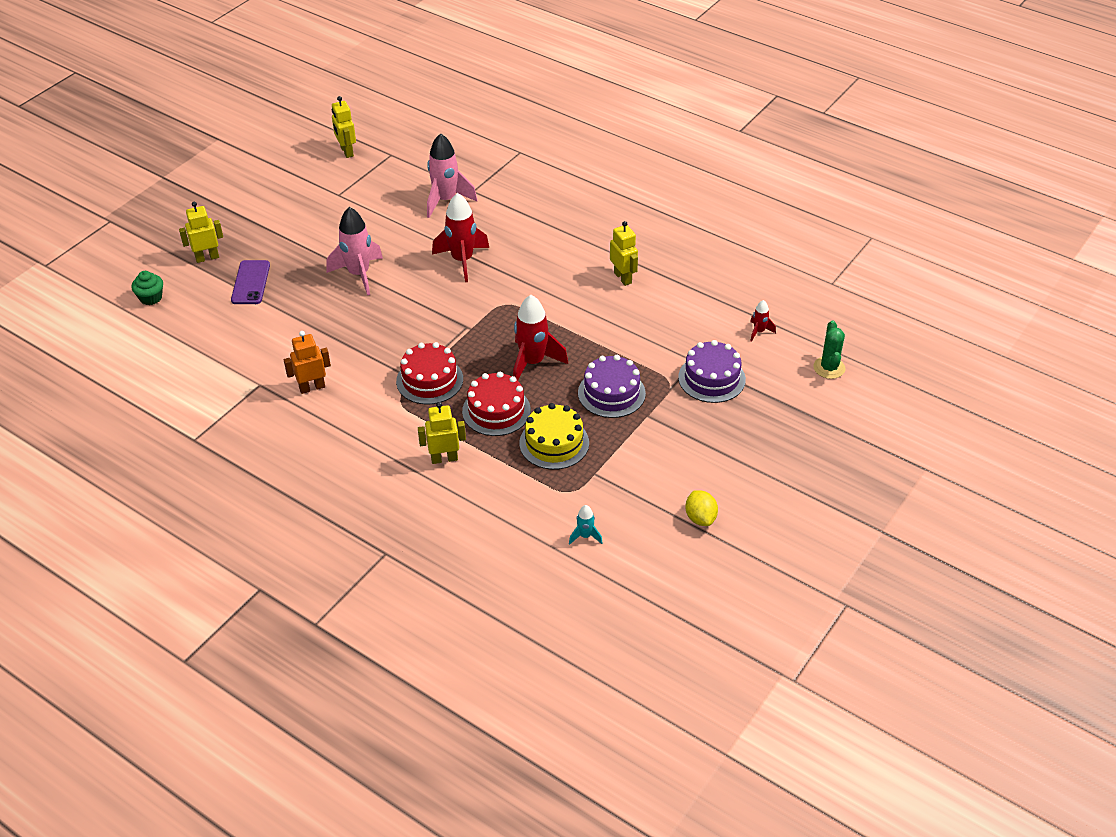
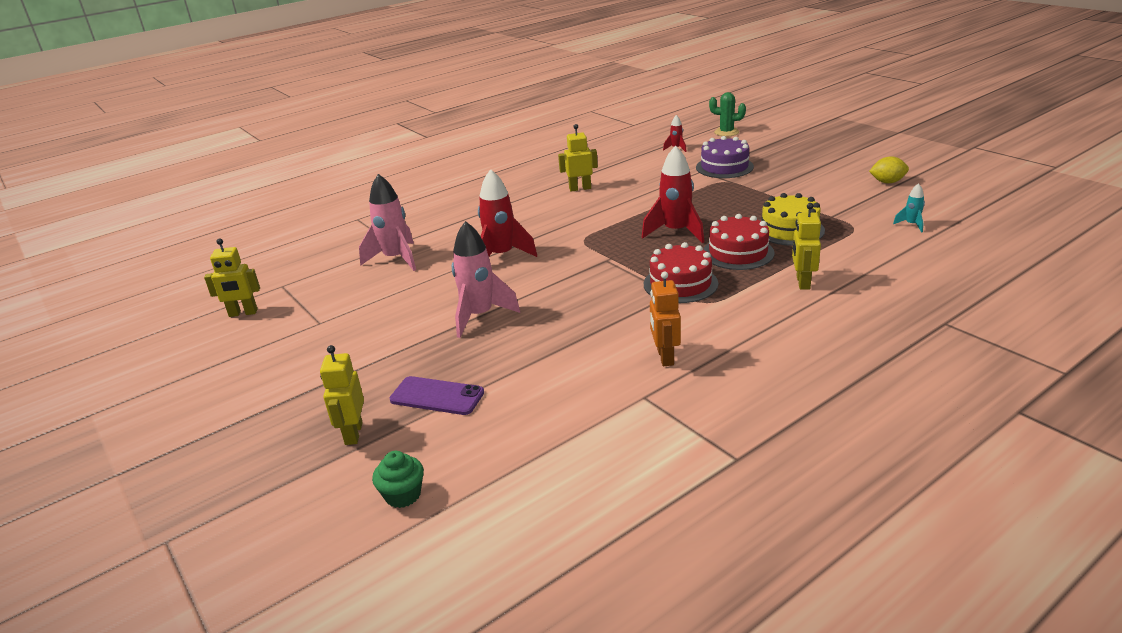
camera: 70 degrees left, 15 degrees down
(611, 393) = (729, 203): purple cake -> none

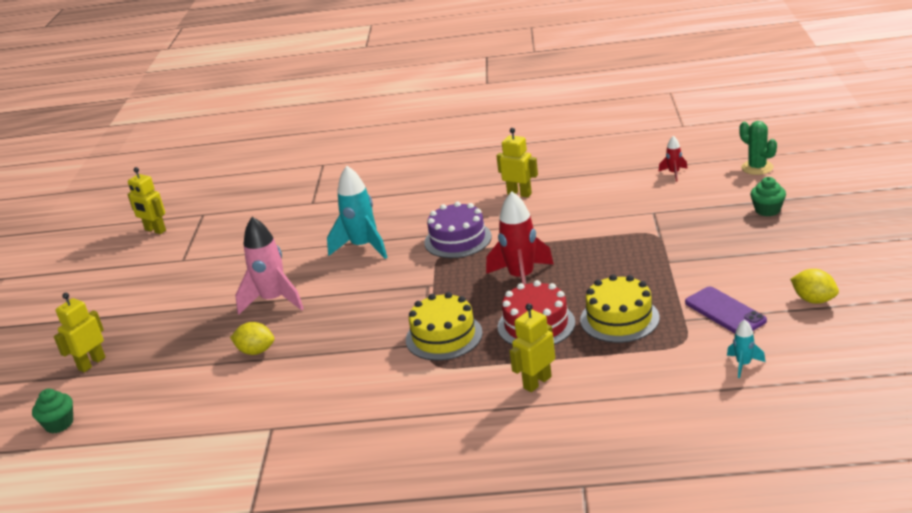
camera: 40 degrees right, 0 degrees up
(396, 259) = (295, 218): pink rocket -> none
(437, 396) = (164, 358): purple phone -> purple phone (725, 311)
(501, 256) = (363, 247): red rocket -> turquoise rocket
(527, 354) = (256, 351): none -> yellow lemon
(665, 357) = (332, 401): orange robot -> none
(680, 284) = (444, 336): red cake -> yellow cake
(724, 167) = (682, 215): purple cake -> purple cake (458, 239)
(774, 150) = (767, 210): none -> green cupcake

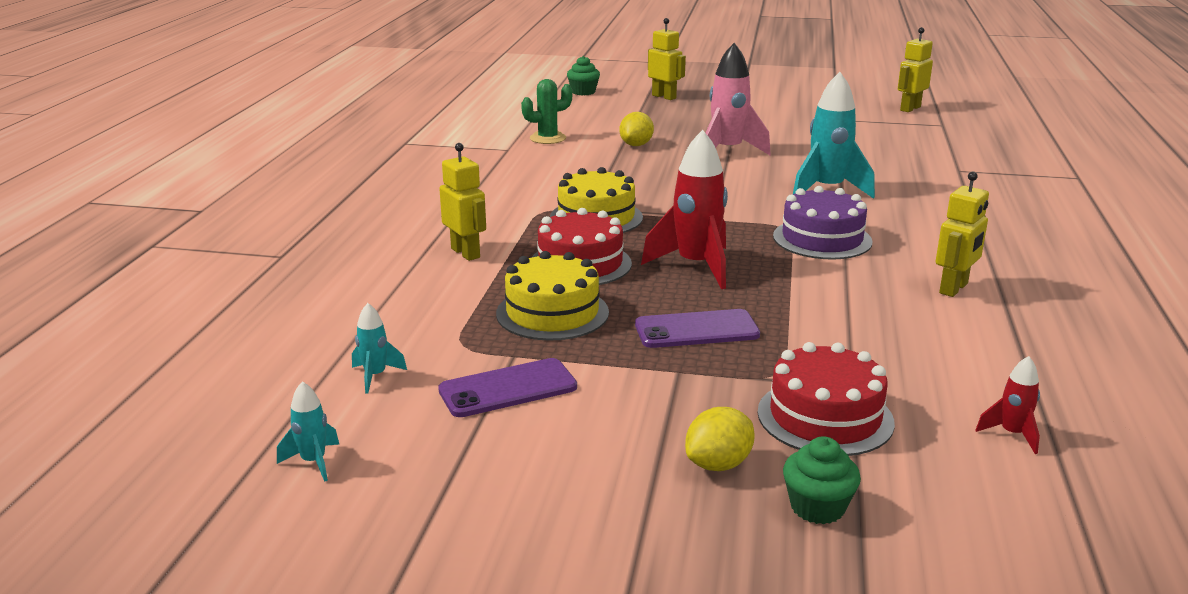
camera: 95 degrees right, 5 degrees down
(615, 264) = (696, 330): none -> purple phone
(689, 216) = (825, 417): none -> red cake
(757, 168) = (1029, 544): green cactus -> green cactus (547, 138)
(814, 300) = (476, 474): yellow lemon -> yellow lemon (718, 464)
(846, 355) = (313, 462): none -> turquoise rocket

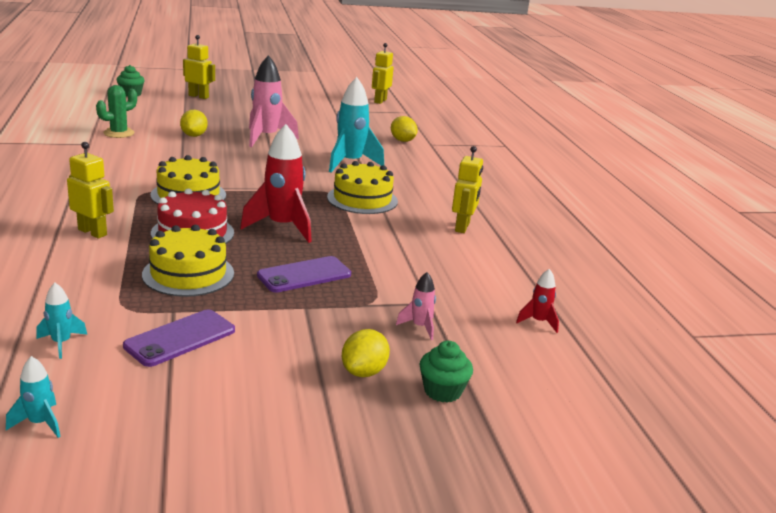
camera: 25 degrees left, 0 degrees up
(822, 239) = (362, 199): purple cake -> yellow cake
(825, 417) = (420, 327): red cake -> pink rocket
(918, 164) = (402, 141): none -> yellow lemon

